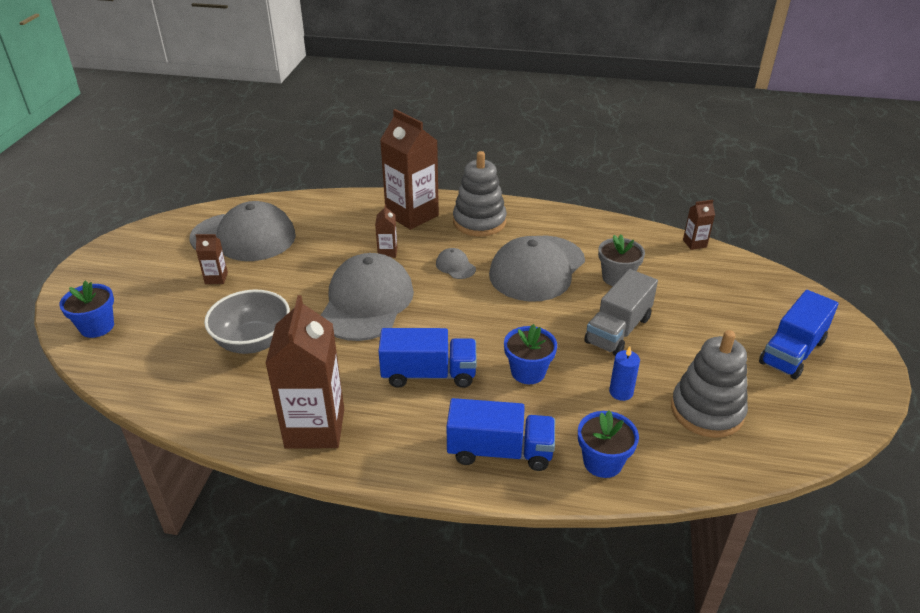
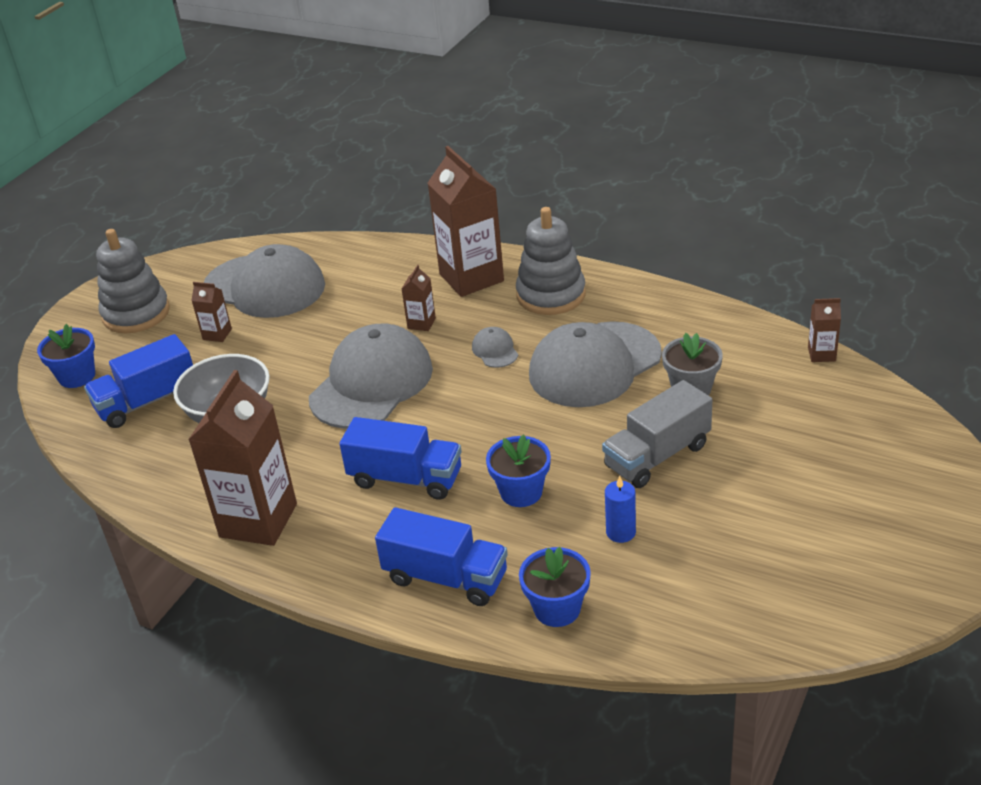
camera: 20 degrees right, 0 degrees up
(707, 411) = (715, 570): grey stacking toy -> grey stacking toy (136, 313)
(792, 352) = (871, 515): blue truck -> blue truck (147, 401)

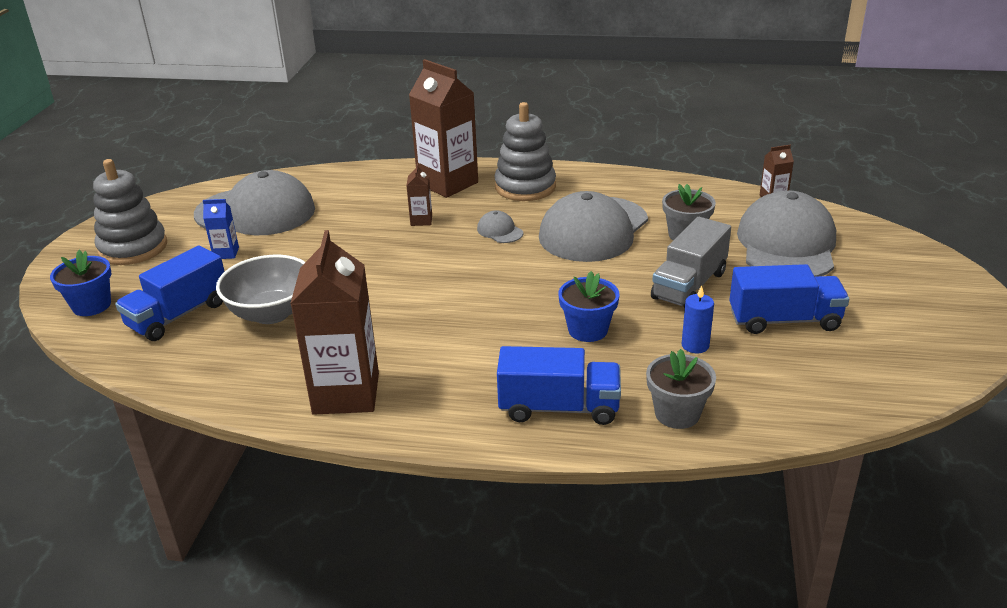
camera: 20 degrees left, 5 degrees down
(217, 334) = (226, 253): brown carton -> blue carton
(371, 383) = (399, 269): grey cap -> grey cap (786, 244)
(406, 478) = (474, 336): blue truck -> blue truck (784, 320)
(557, 609) = (677, 414): blue flower pot -> grey flower pot

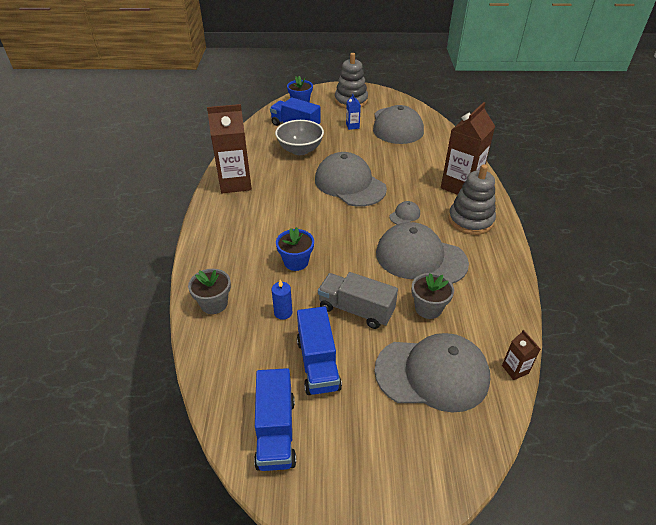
camera: 80 degrees right, 10 degrees up
(404, 269) = (349, 184): none -> grey cap
(421, 220) = (407, 182): brown carton -> none
(559, 408) = (221, 255): blue truck -> blue truck (276, 431)

